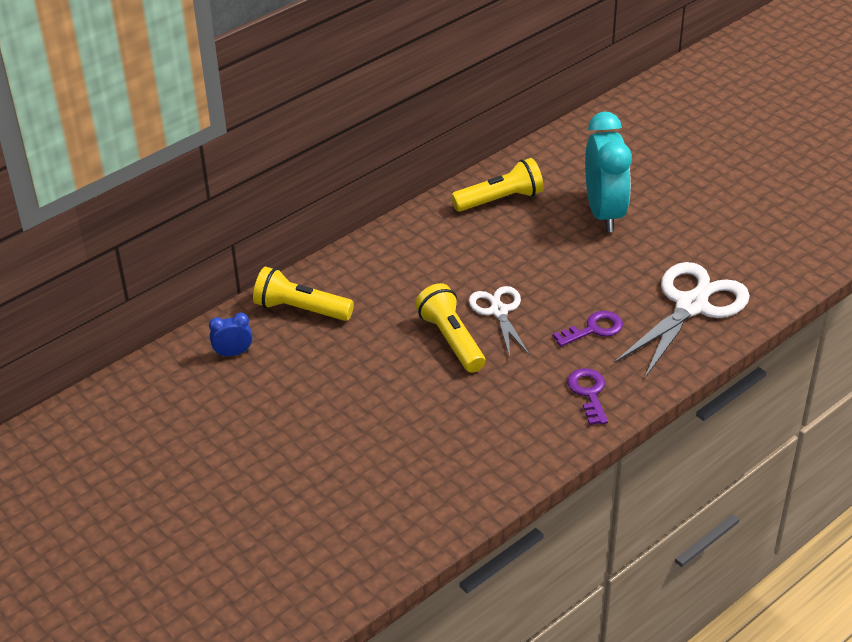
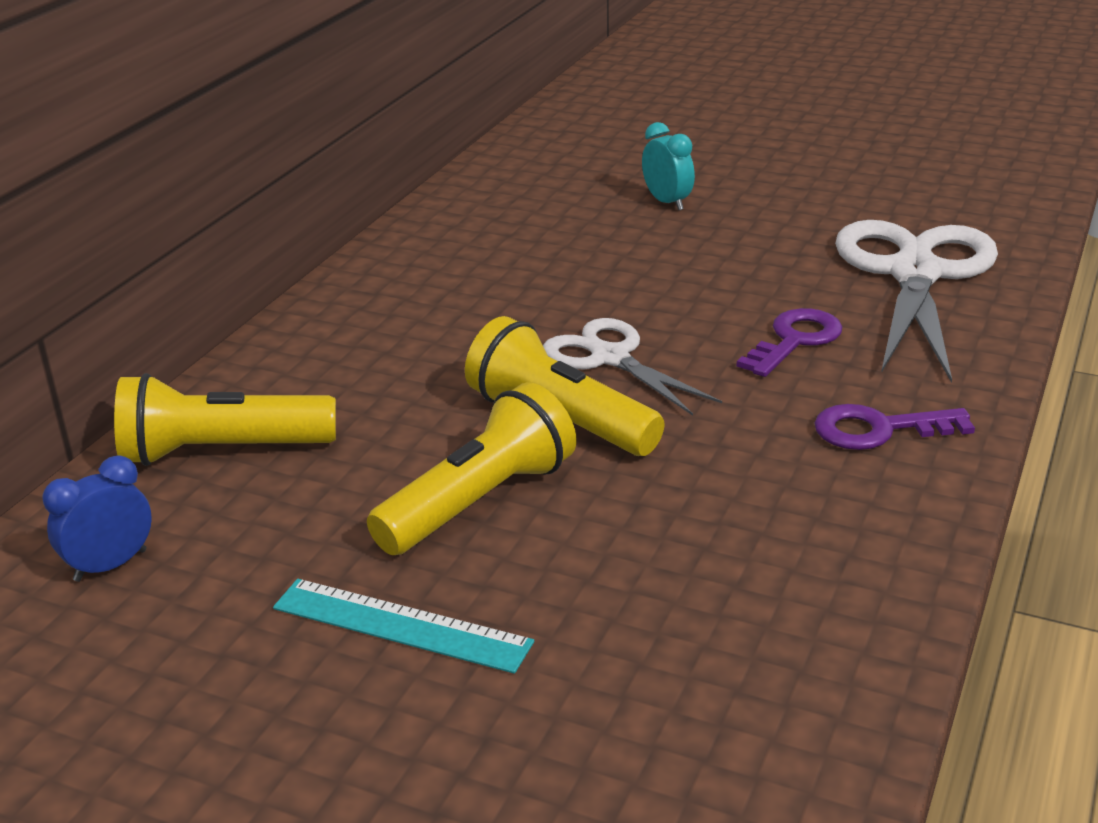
camera: 25 degrees left, 10 degrees down
(326, 418) = (401, 625): none -> turquoise ruler
(500, 200) = (487, 222): yellow flashlight -> yellow flashlight (479, 501)
(588, 393) = (879, 429): purple key -> purple key turned 60 degrees counterclockwise
(604, 213) = (667, 202): turquoise clock -> turquoise clock, size x0.44

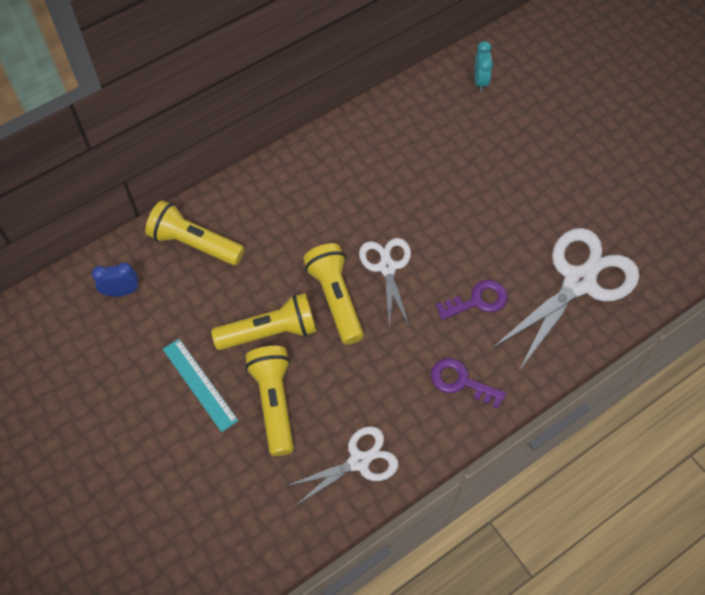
camera: 30 degrees right, 30 degrees up
(581, 587) = (274, 402): none -> yellow flashlight
(667, 202) = (509, 154): turquoise clock -> turquoise clock (480, 81)
(828, 594) = (359, 461): none -> white scissors

